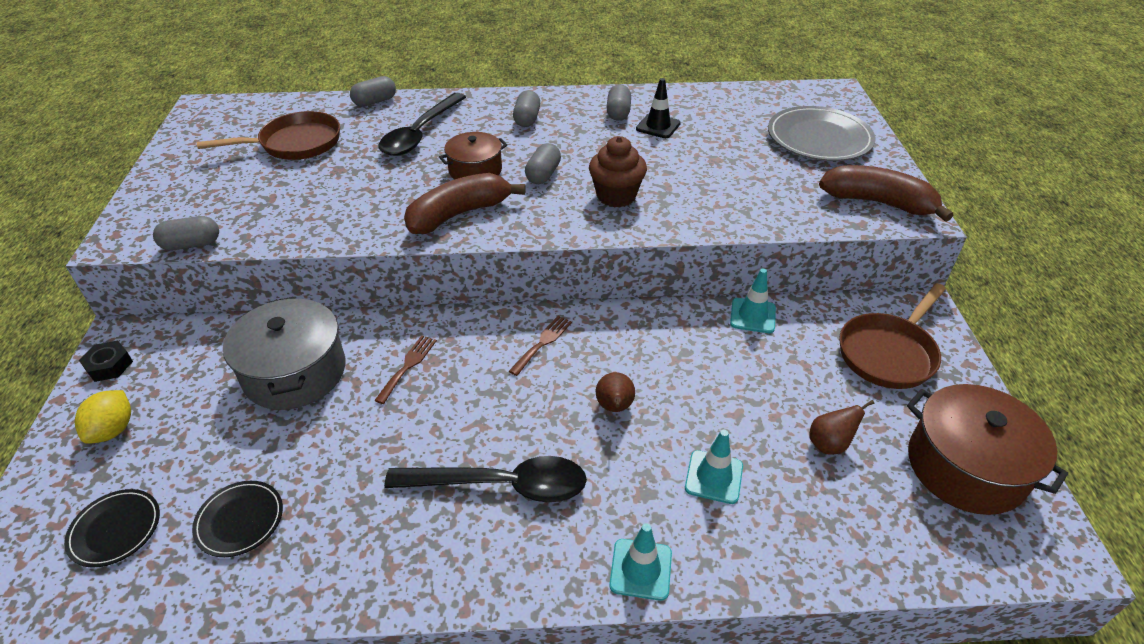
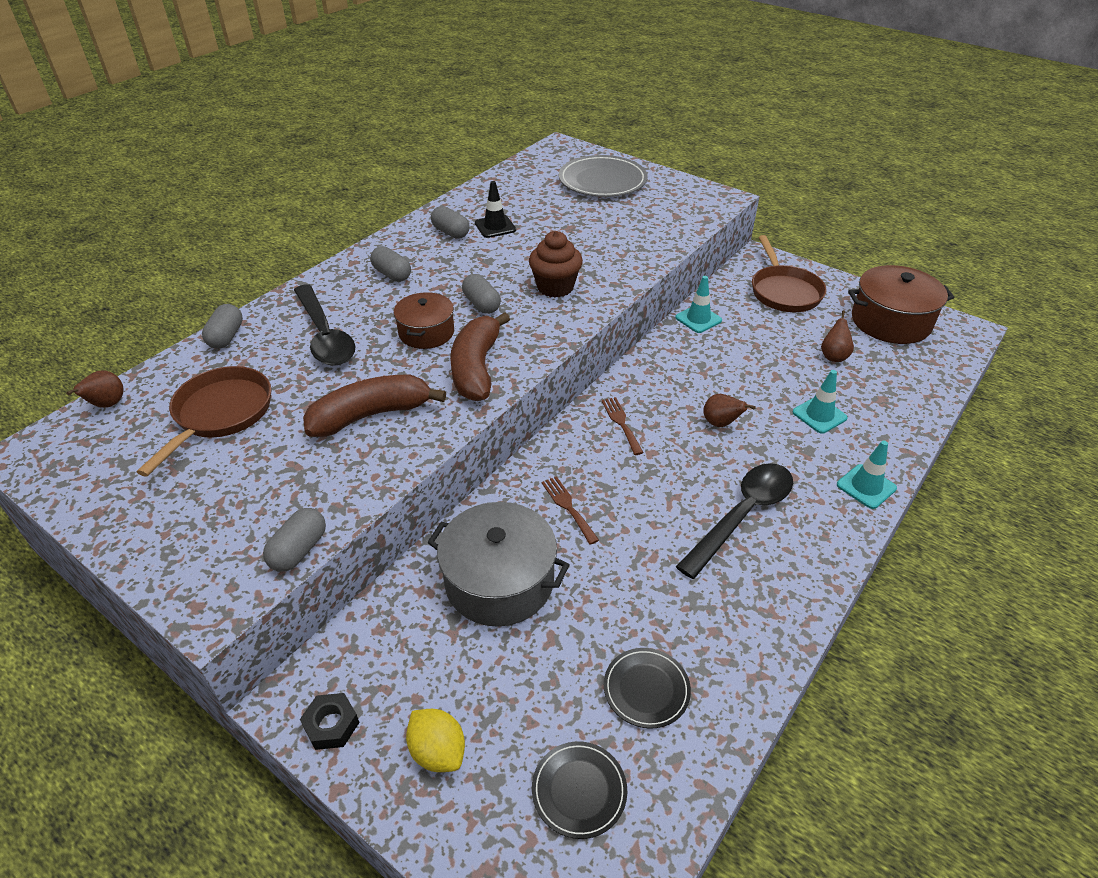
camera: 50 degrees left, 0 degrees up
(266, 104) = (107, 405): none -> brown pear
(877, 202) = (694, 201): brown banana -> brown banana (370, 415)

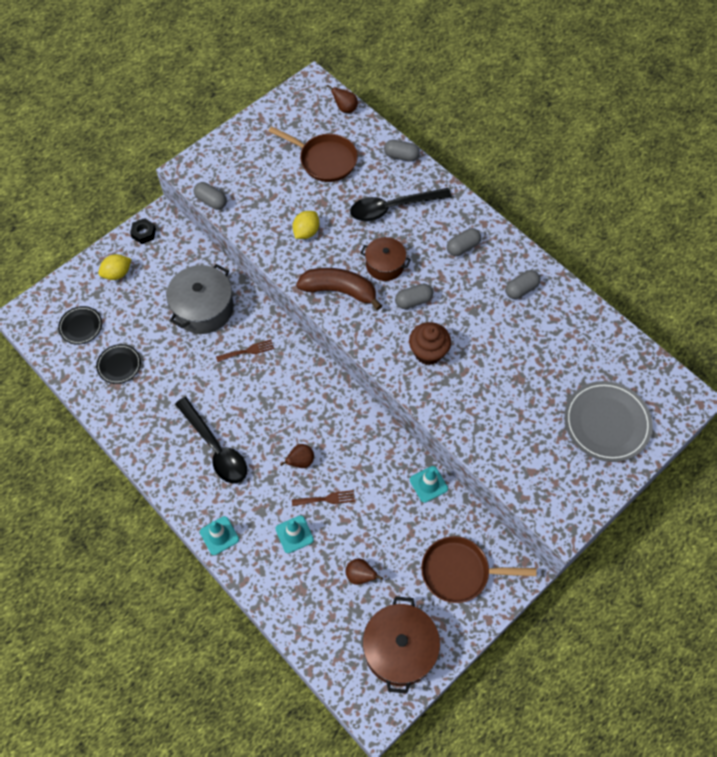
camera: 100 degrees right, 20 degrees up
(370, 415) = (306, 232): brown banana -> yellow lemon
(495, 227) = (527, 322): black traffic cone -> none
(621, 423) = (315, 397): brown fork -> brown fork (326, 499)

